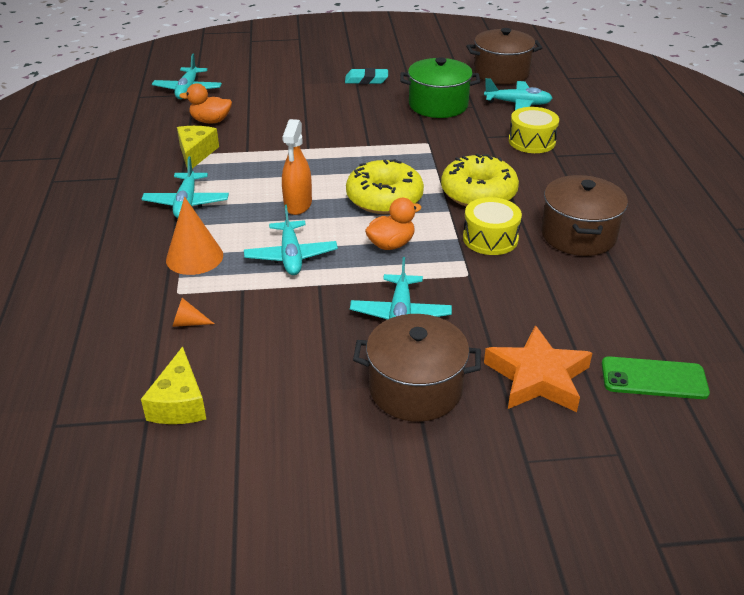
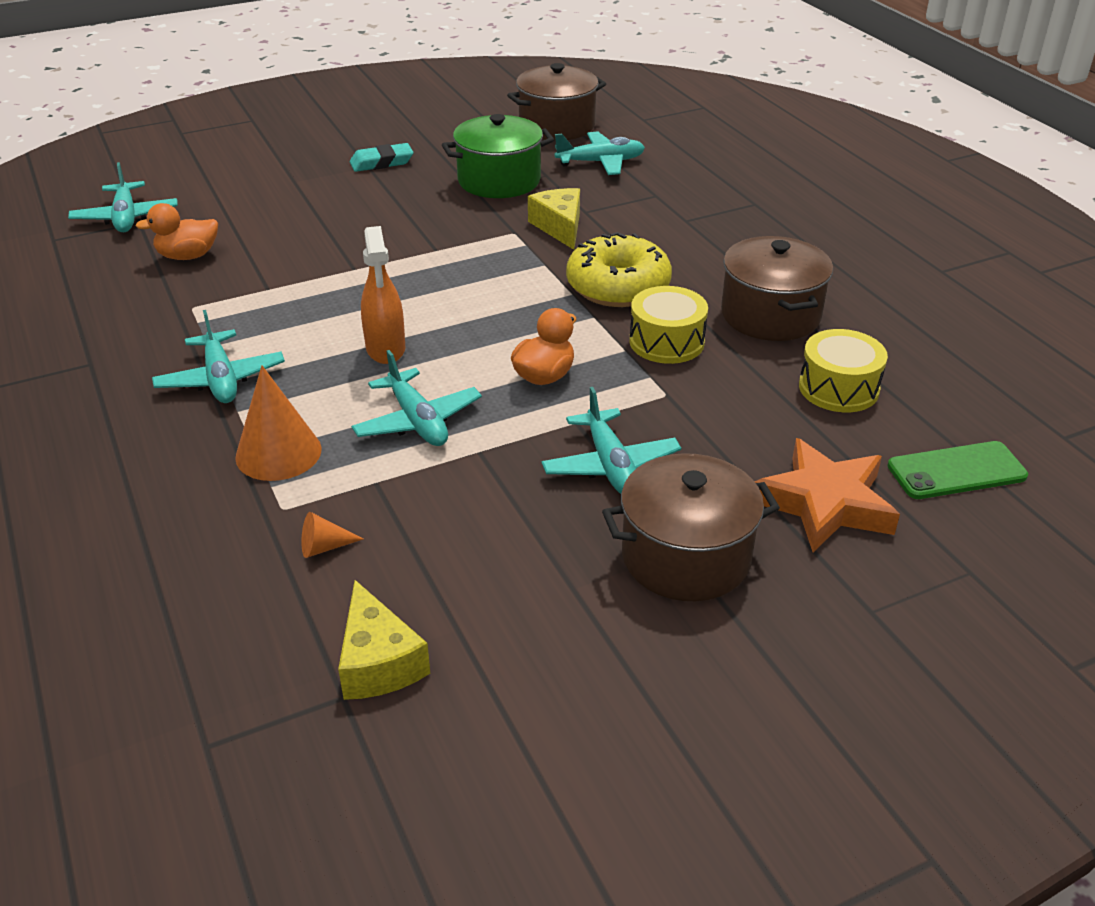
camera: 20 degrees left, 0 degrees up
(196, 153) = (193, 306): yellow cheese -> yellow cheese (559, 227)
(384, 198) = (499, 317): yellow donut -> none
(531, 141) = (646, 207): yellow drum -> yellow drum (838, 388)

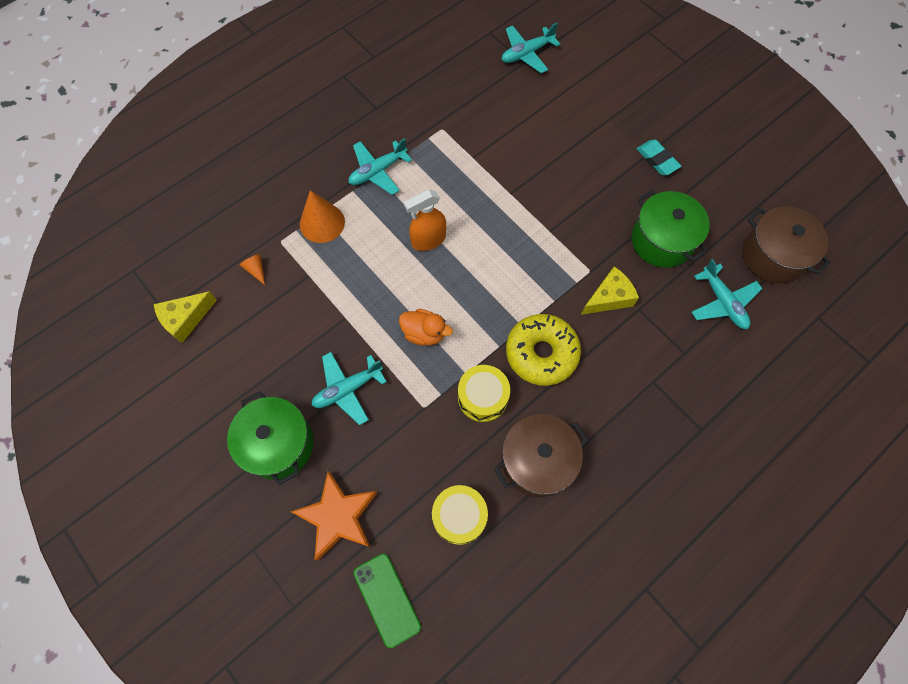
camera: 75 degrees right, 30 degrees up
(188, 256) = (494, 103): orange duck -> none
(417, 421) = (364, 278): turquoise plane -> none
(686, 557) = (278, 444): brown pot -> green pot

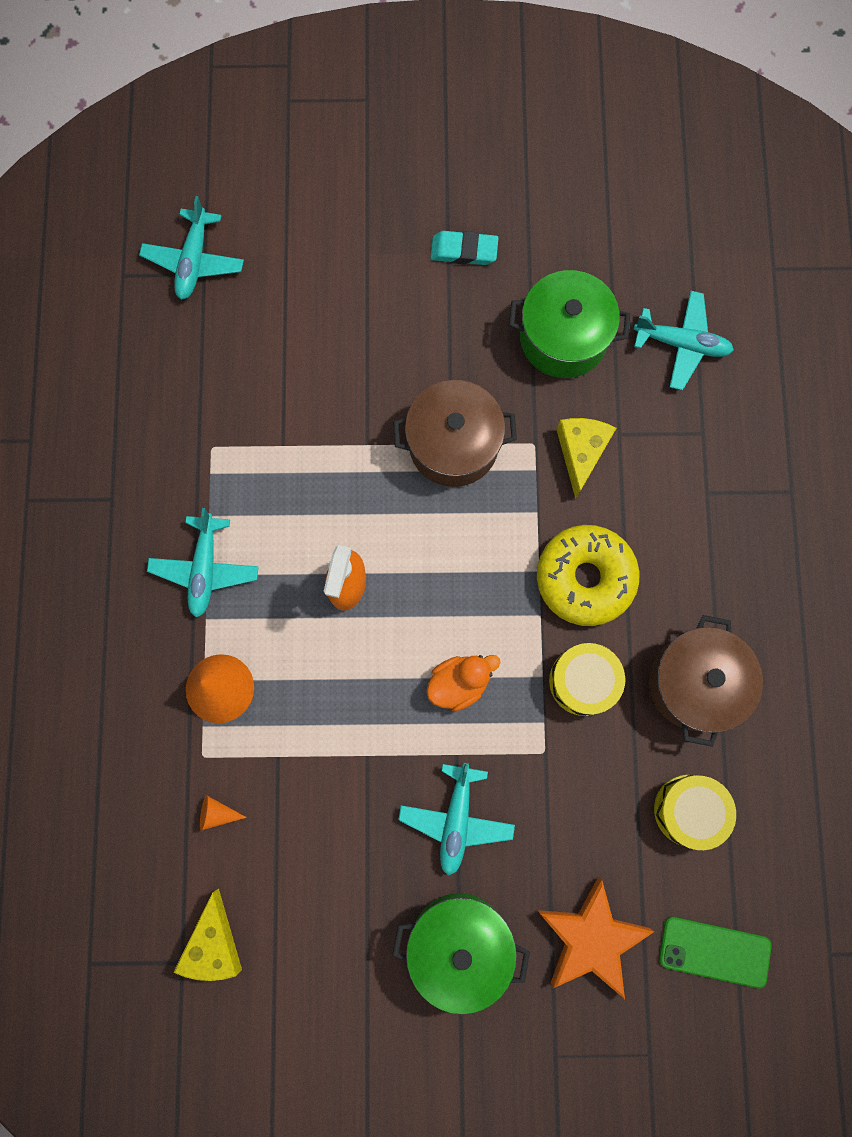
camera: 50 degrees left, 10 degrees up
(772, 256) = (674, 245): brown pot -> brown pot (453, 444)

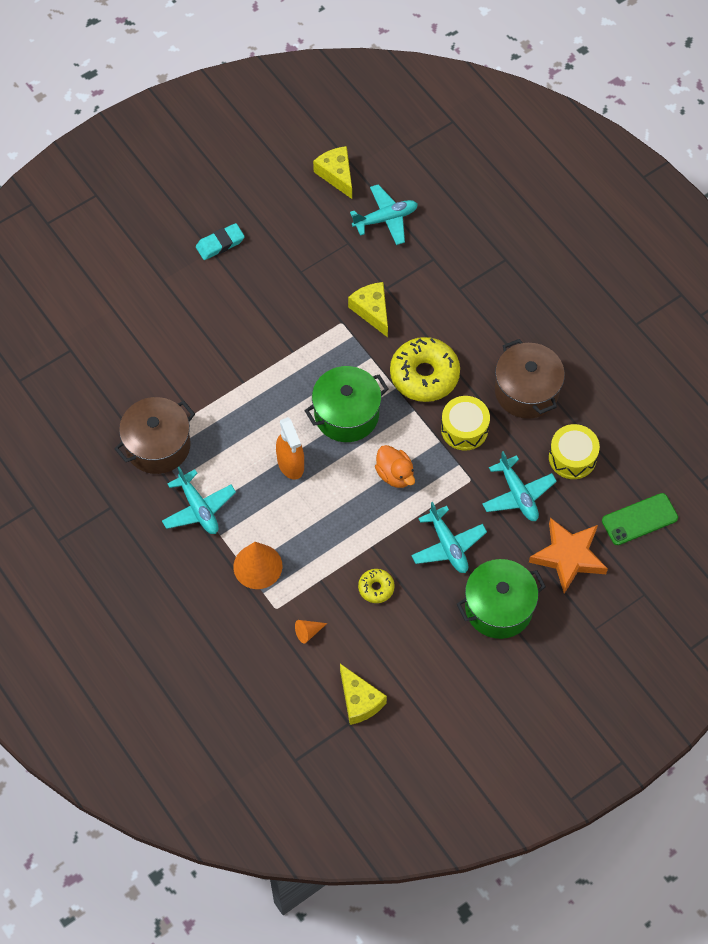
camera: 35 degrees left, 15 degrees down
(194, 261) = (58, 346): turquoise plane -> turquoise plane (518, 494)
(334, 813) = (376, 588): none -> yellow donut
(453, 444) = (294, 351): brown pot -> brown pot (158, 445)
(459, 683) = (395, 474): orange duck -> orange duck turned 120 degrees clockwise
(563, 338) = (315, 256): green pot -> green pot (346, 414)
(662, 249) = (336, 175): none -> yellow cheese

